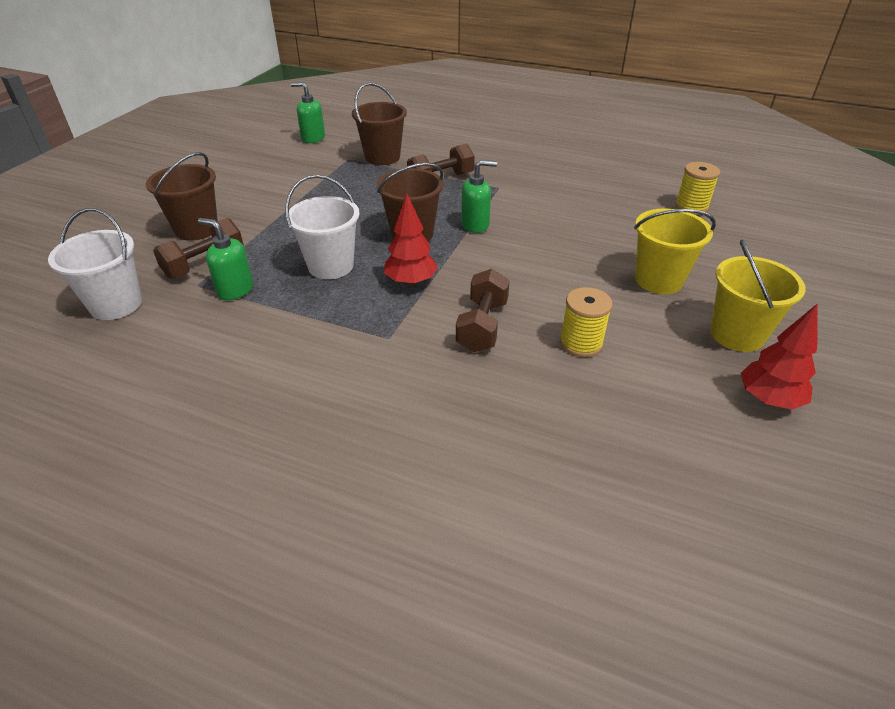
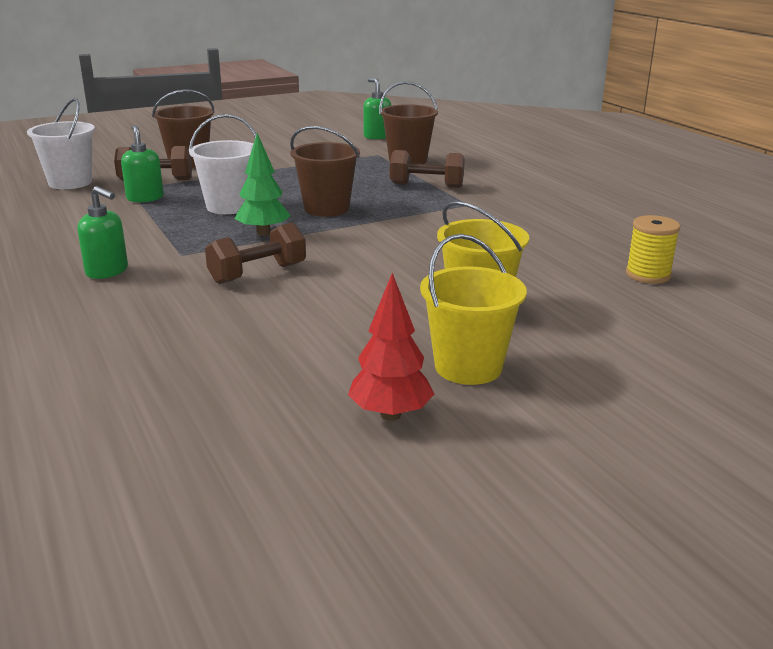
camera: 40 degrees right, 15 degrees down
(411, 282) = (263, 233): red tree -> green tree
(475, 225) = (391, 219): green soap dispenser -> green soap dispenser (107, 271)
(581, 343) = (309, 312): yellow spool -> none

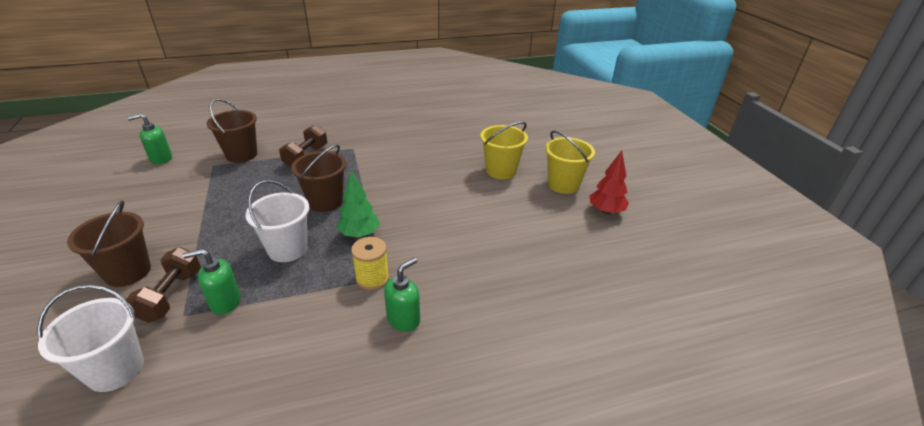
camera: 80 degrees left, 10 degrees up
(258, 274) = (435, 241): brown dumbbell -> none
(648, 275) = (476, 122): yellow spool -> yellow spool (372, 278)

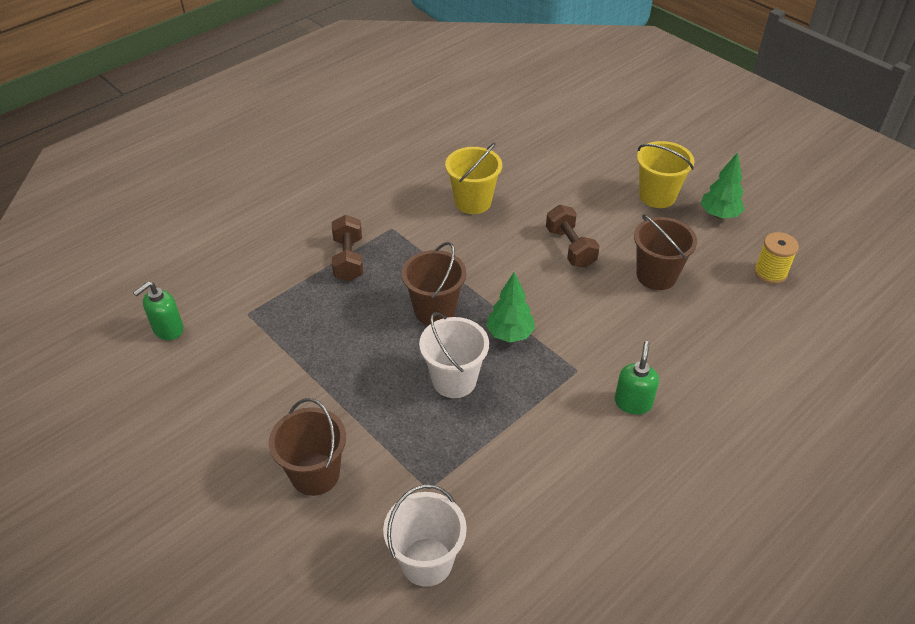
camera: 25 degrees left, 10 degrees up
(171, 296) = (392, 476): brown dumbbell -> brown dumbbell (570, 247)
(225, 302) = (454, 459): green soap dispenser -> none
(241, 155) = (266, 286): brown bucket -> brown bucket (656, 276)
(372, 278) = (568, 376): yellow spool -> yellow spool (770, 273)
(501, 171) = (582, 201): yellow bucket -> yellow bucket (473, 202)
(606, 211) = (719, 215): red tree -> green tree

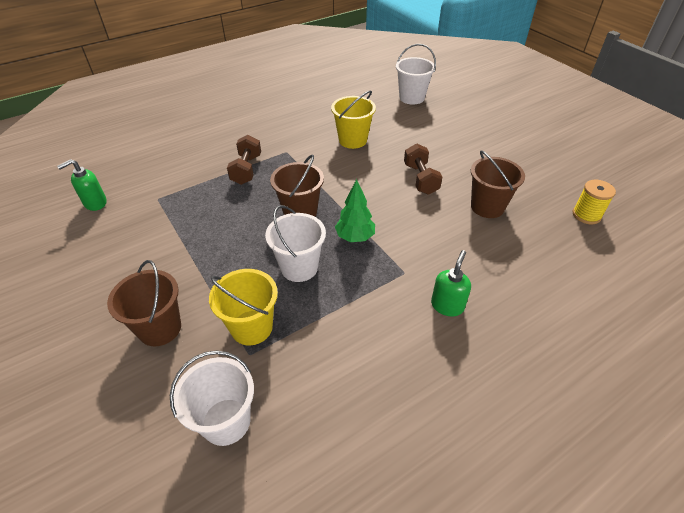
camera: 10 degrees right, 0 degrees up
(533, 130) = (411, 98): none -> white bucket
(657, 196) = (498, 150): yellow bucket -> yellow bucket (251, 327)
(719, 215) = (548, 168): green tree -> none

